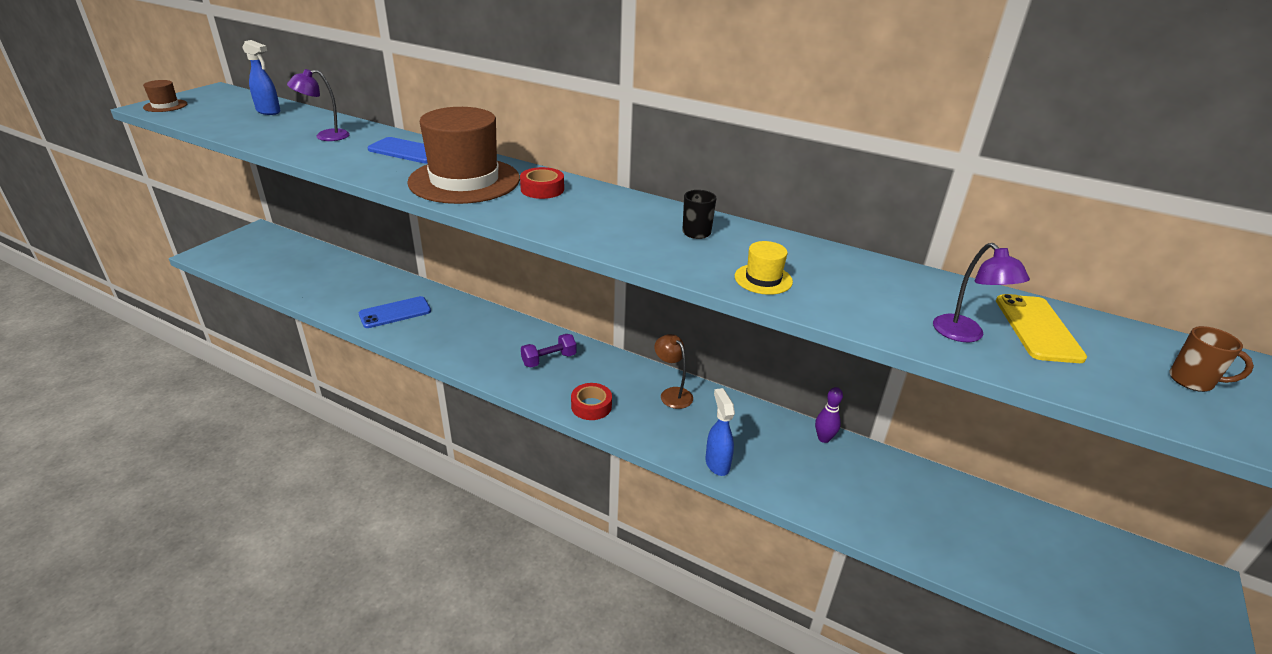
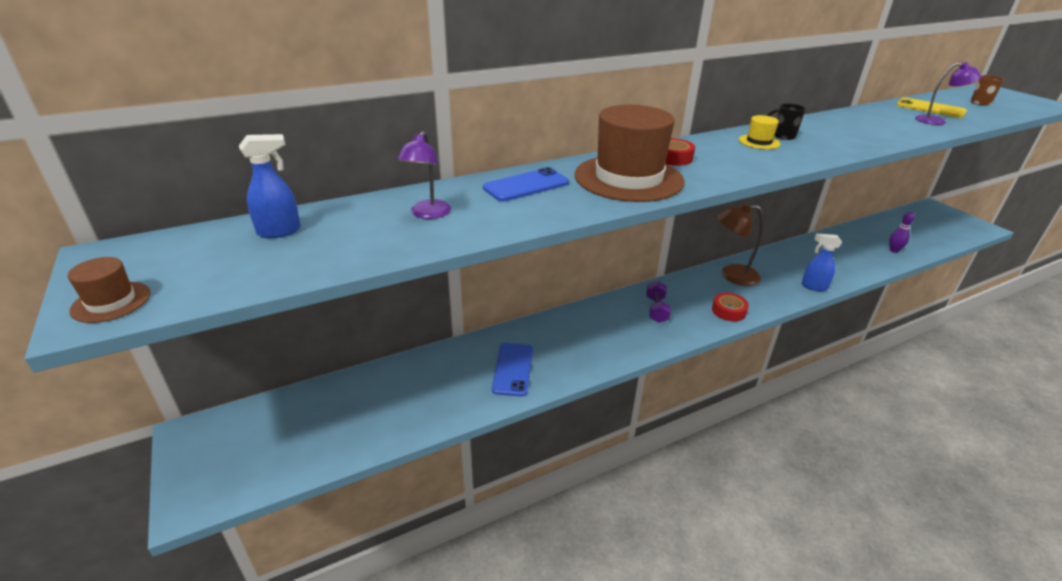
camera: 55 degrees left, 0 degrees up
(672, 394) = (731, 275): brown lamp -> brown lamp, size x1.51
(763, 279) = (861, 139): yellow hat -> yellow hat (759, 142)
(823, 438) = (803, 245): purple bowling pin -> purple bowling pin (894, 250)

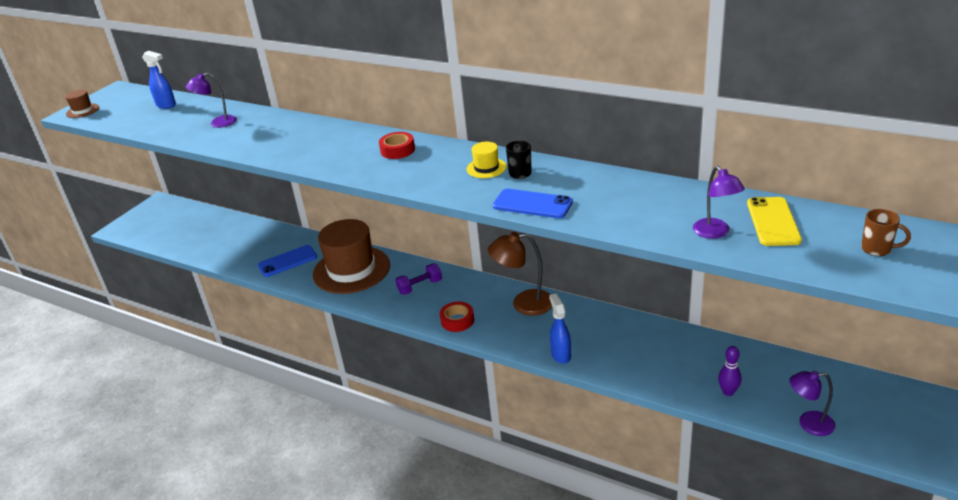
camera: 60 degrees right, 0 degrees up
(526, 185) = (286, 129): blue phone -> blue phone (532, 204)
(628, 178) = (335, 150): brown hat -> brown hat (351, 270)
(731, 275) = (524, 304): brown lamp -> brown lamp turned 60 degrees counterclockwise
(937, 242) = (809, 424): none -> purple lamp

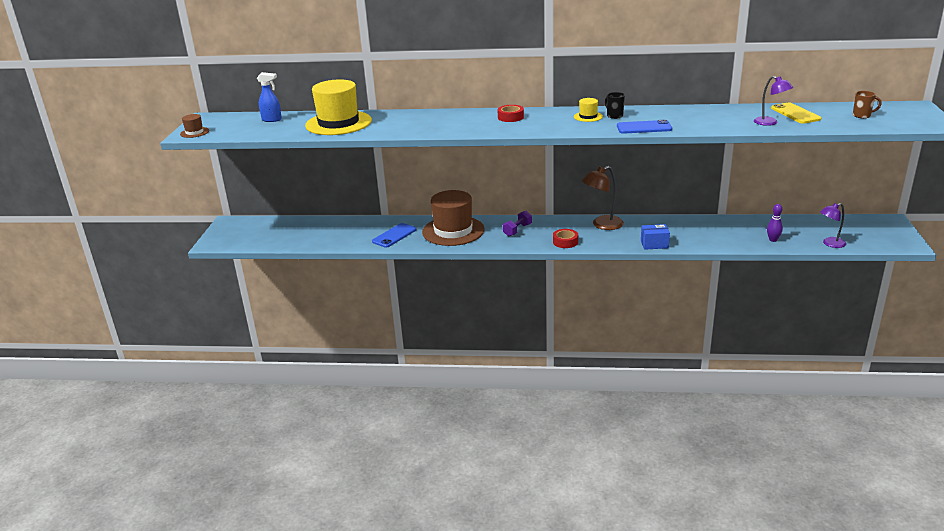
camera: 25 degrees left, 5 degrees down
(217, 123) = (338, 123): purple lamp -> yellow hat
(560, 355) = (654, 244): blue spray bottle -> blue box

